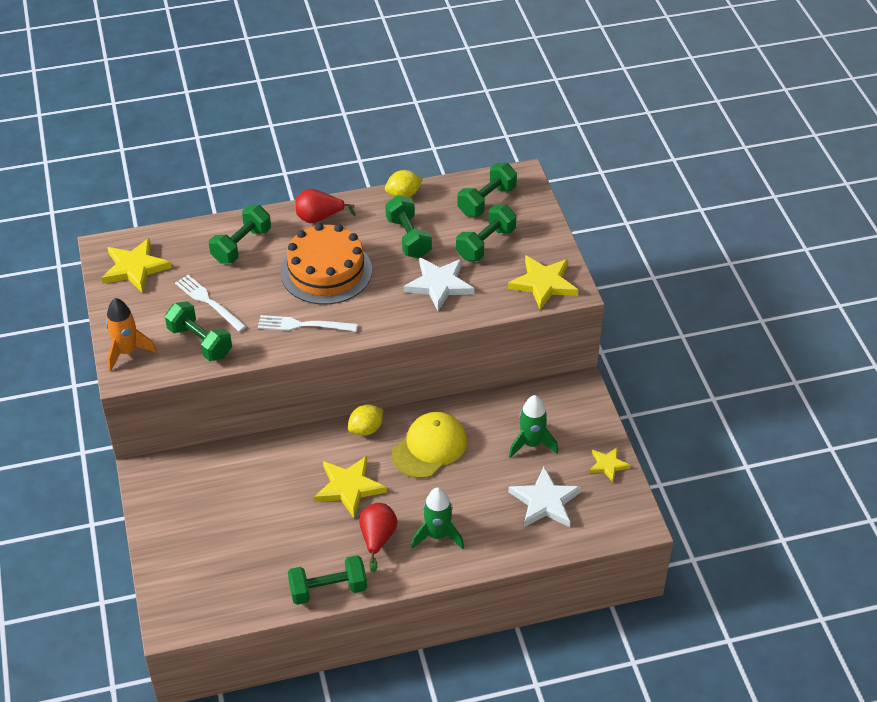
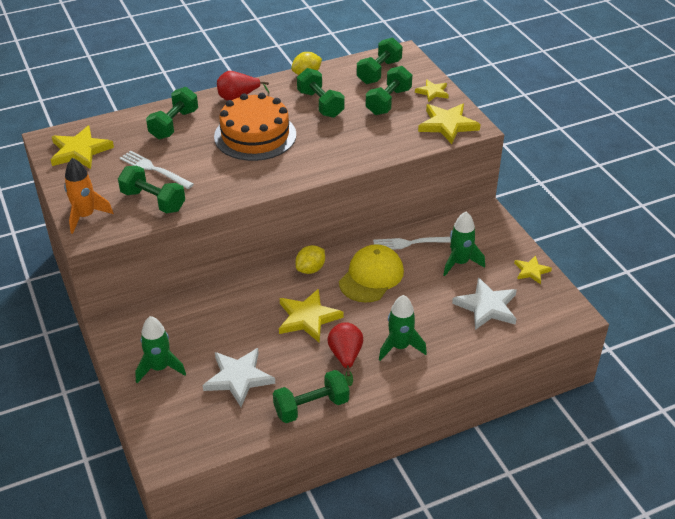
camera: 10 degrees left, 5 degrees down
(183, 523) = (160, 368): none -> green rocket
(303, 325) = (245, 177): white fork -> white fork (412, 243)
(439, 285) = (358, 135): white star -> white star (238, 378)
(540, 236) = (432, 92): none -> yellow star

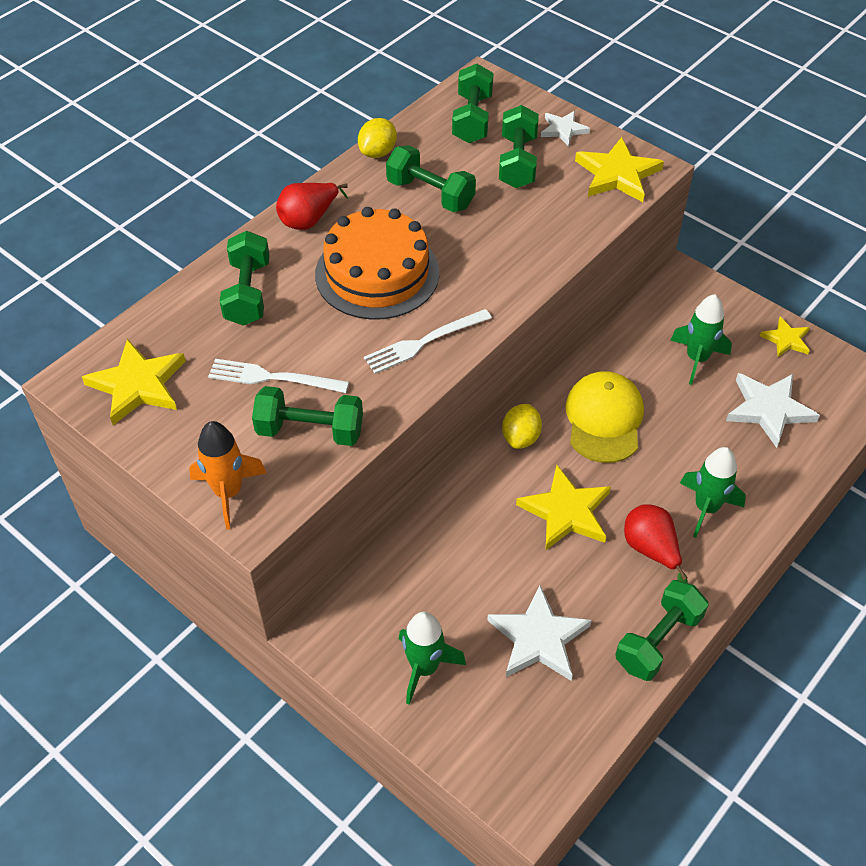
camera: 25 degrees left, 10 degrees up
(412, 243) = (621, 351): white fork -> white fork (424, 342)
(432, 92) = (563, 130): yellow star -> white star

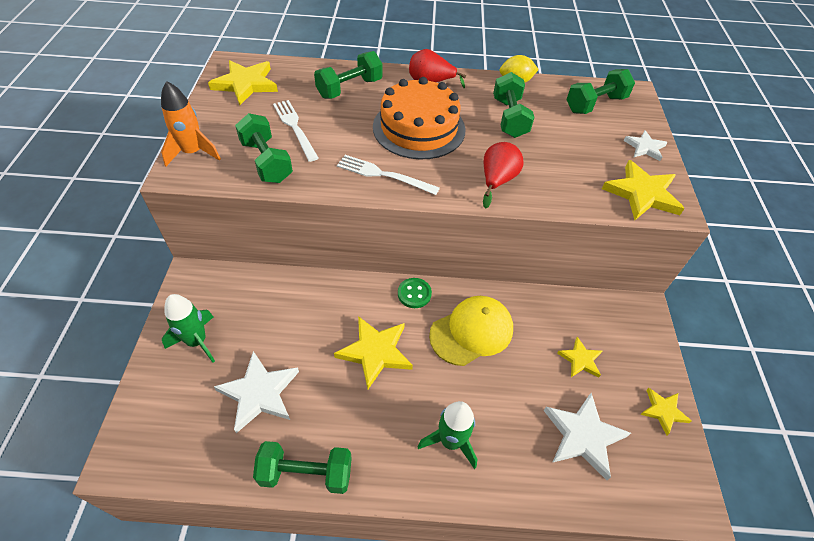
camera: 50 degrees right, 0 degrees up
(517, 162) = (586, 141): green dumbbell -> none
(520, 437) = (414, 294): yellow lemon -> green button
(651, 550) = (383, 424): red pear -> red pear (497, 181)
(697, 359) = (580, 359): green rocket -> yellow star

